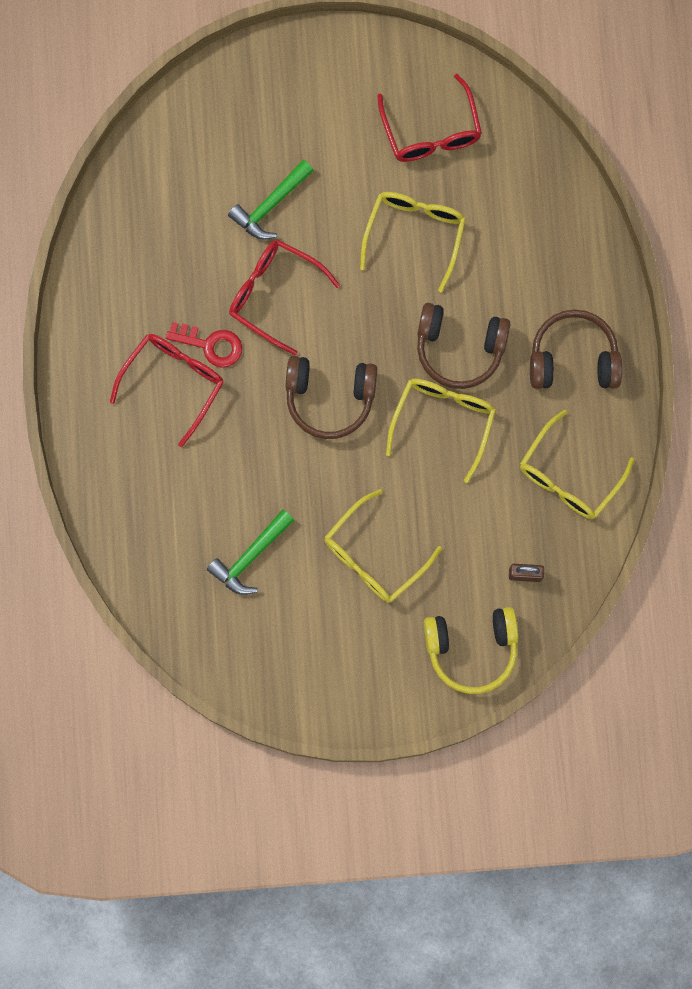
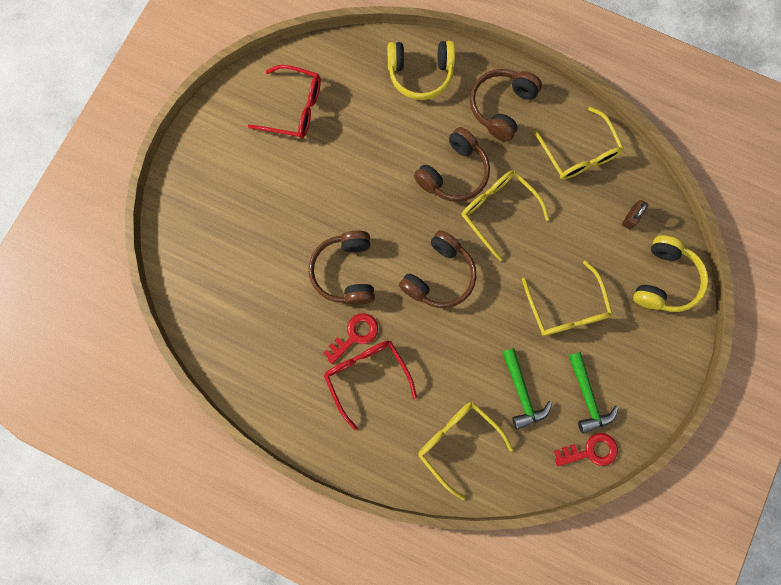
camera: 60 degrees left, 0 degrees up
(229, 663) = (590, 451): none -> red key
(270, 205) = (280, 239): green hammer -> green hammer (587, 397)
(275, 295) = (345, 272): red glasses -> brown headphones
(414, 235) = (359, 158): yellow glasses -> yellow glasses (458, 443)
(558, 246) = (420, 74): none -> yellow headphones

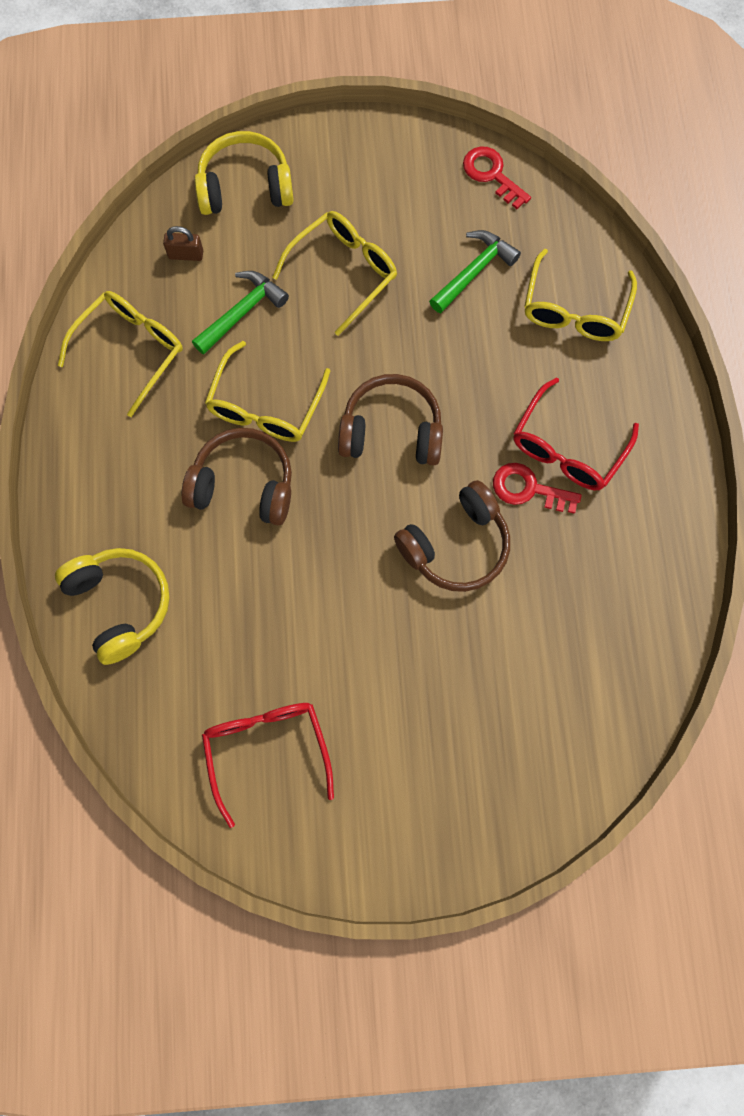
camera: 120 degrees left, 5 degrees down
(501, 107) = (115, 474): brown headphones -> none
(587, 397) = (434, 204): green hammer -> green hammer (242, 312)

